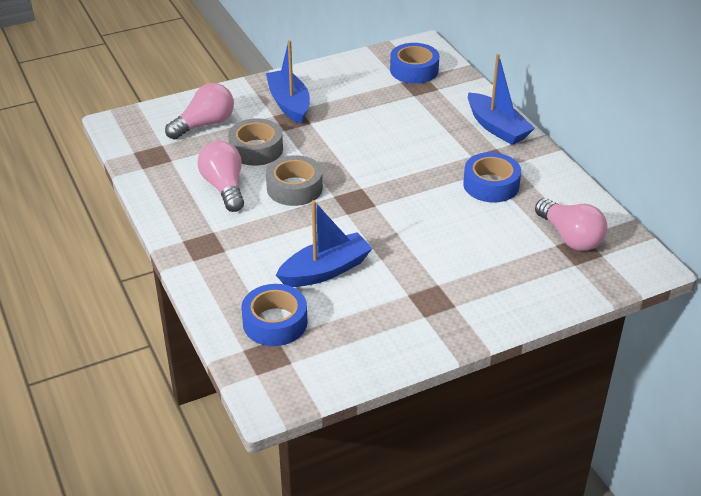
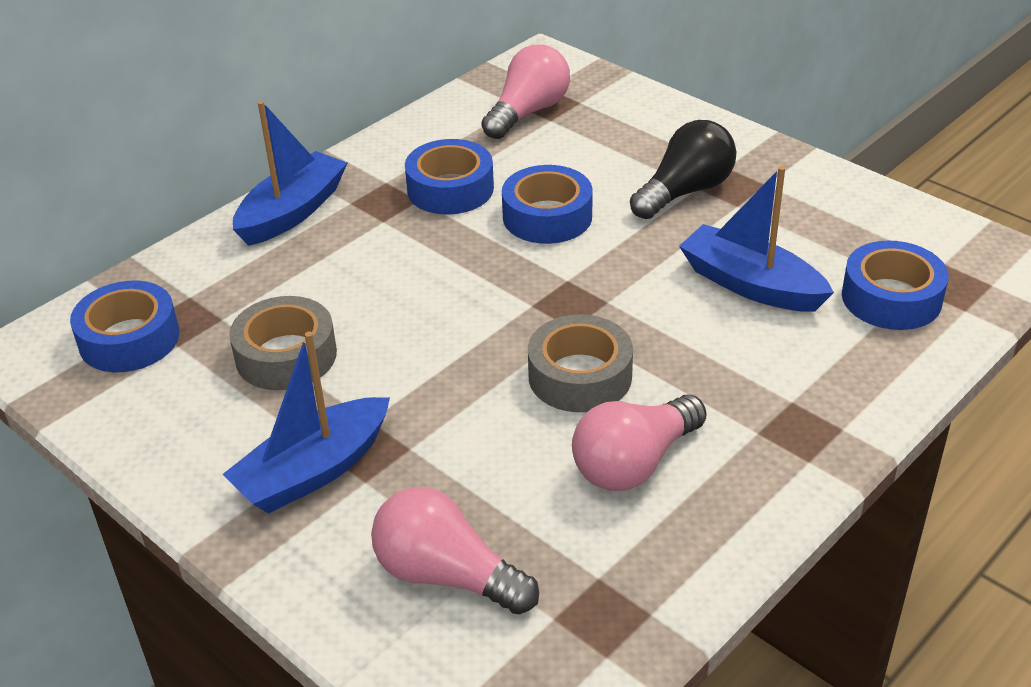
camera: 110 degrees left, 0 degrees up
(256, 149) = (494, 463): grey tape -> grey tape (286, 355)
(435, 276) = (685, 192): none -> black light bulb
(440, 213) = (547, 216): none -> blue tape

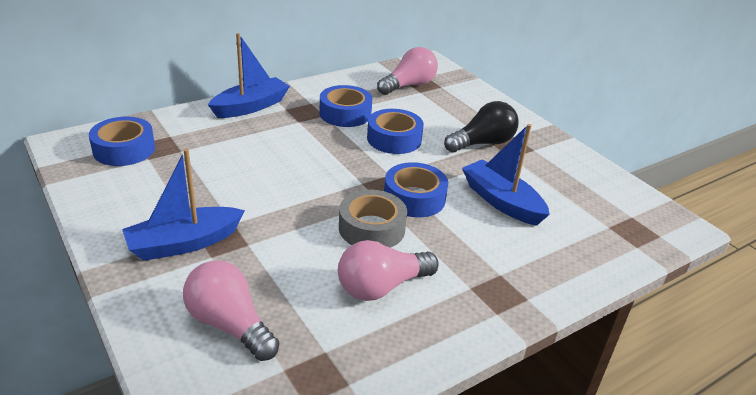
camera: 10 degrees right, 5 degrees down
(286, 355) = (205, 177): grey tape -> none
(891, 298) = (589, 229): blue tape -> blue tape (414, 198)

